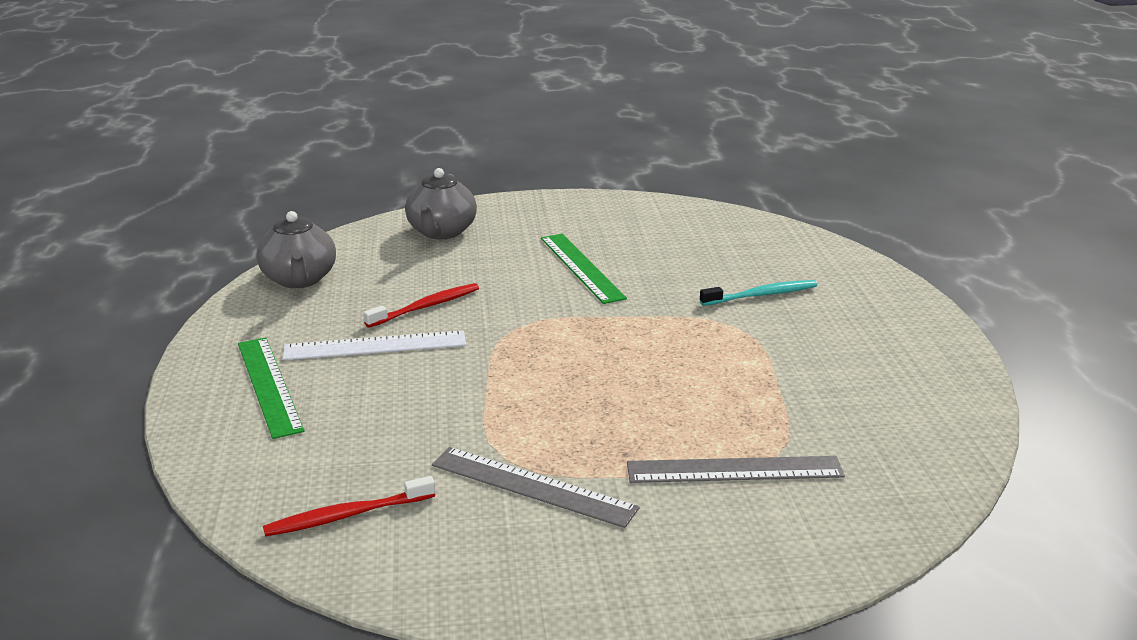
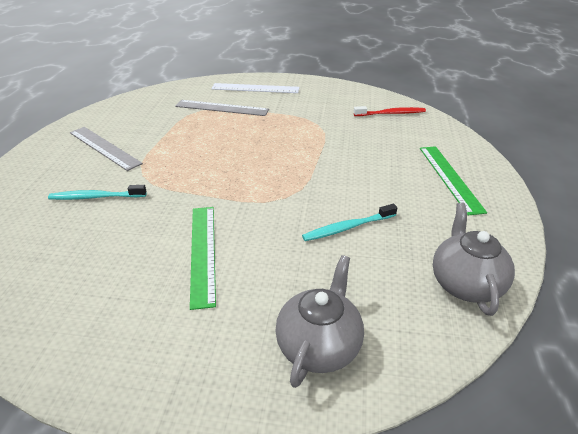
camera: 165 degrees left, 10 degrees up
(375, 346) = (386, 197): white ruler -> white ruler (255, 88)
(425, 307) = (348, 227): red toothbrush -> turquoise toothbrush
(532, 486) = (310, 113): grey ruler -> grey ruler (104, 147)

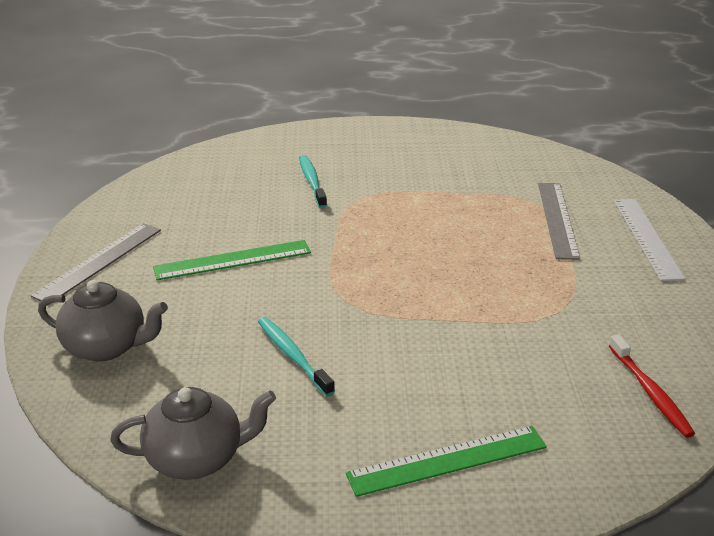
camera: 80 degrees right, 5 degrees down
(104, 147) = (409, 162): grey ruler -> grey ruler (99, 262)

